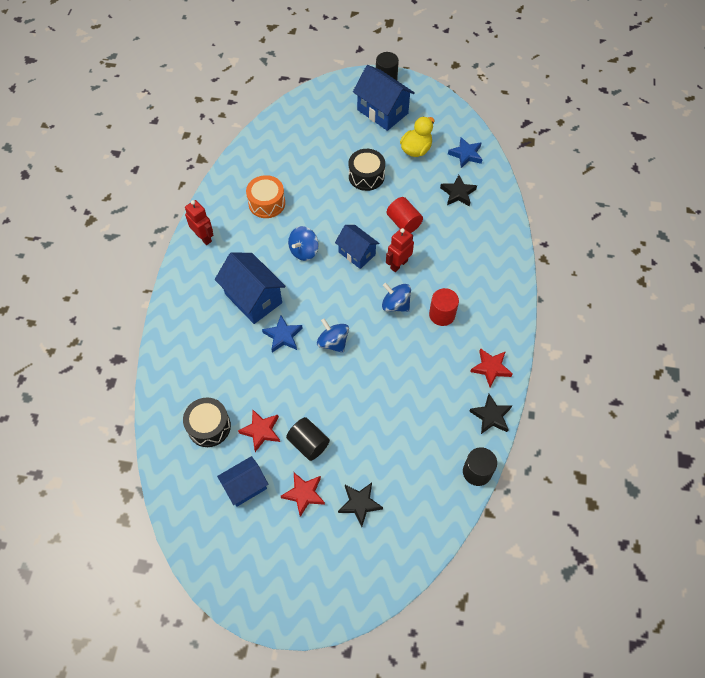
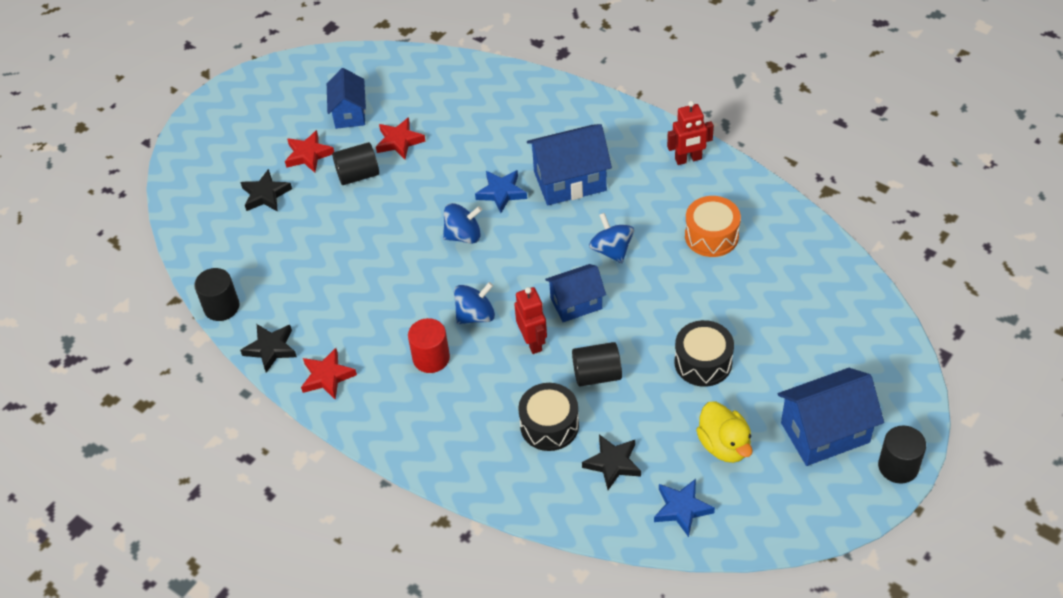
camera: 120 degrees right, 10 degrees down
(209, 426) = (433, 102): black drum -> black drum (549, 425)
(404, 222) = (597, 375): red cylinder -> black cylinder

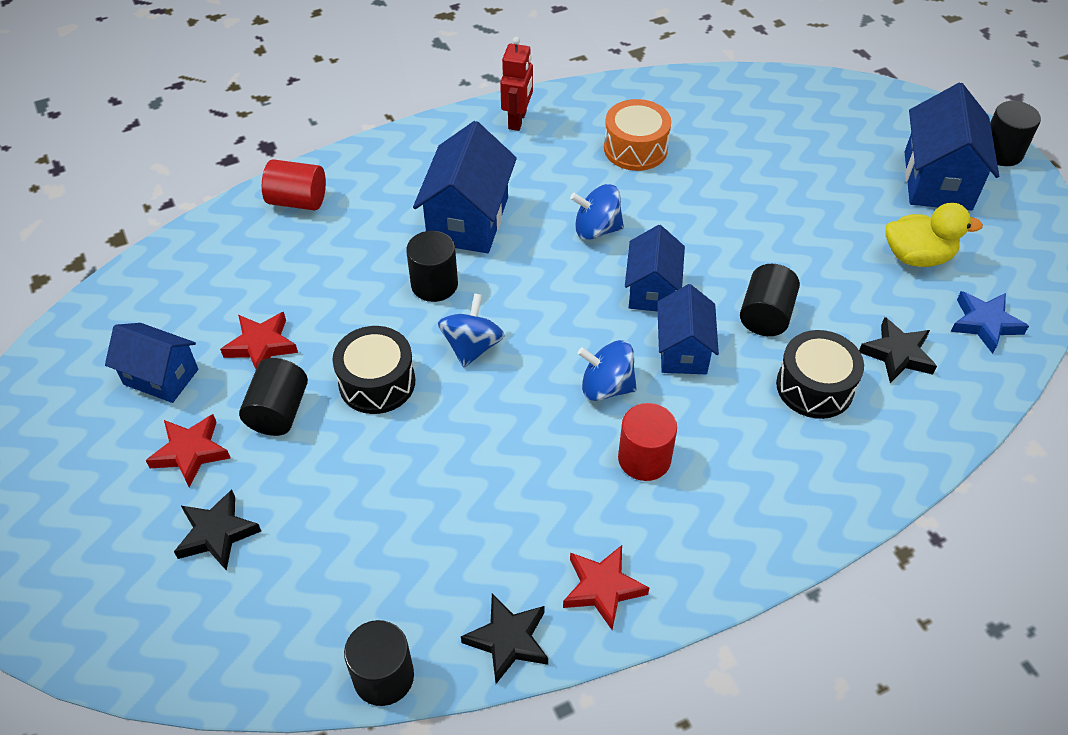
camera: 65 degrees left, 0 degrees up
(475, 315) = (606, 387): blue spinning top -> blue spinning top turned 75 degrees counterclockwise
(501, 193) = (434, 284): blue star -> black cylinder
(524, 93) = (297, 201): none -> red cylinder
(533, 342) = (683, 350): red robot -> blue house
(703, 362) = (800, 226): black drum -> black drum (377, 382)

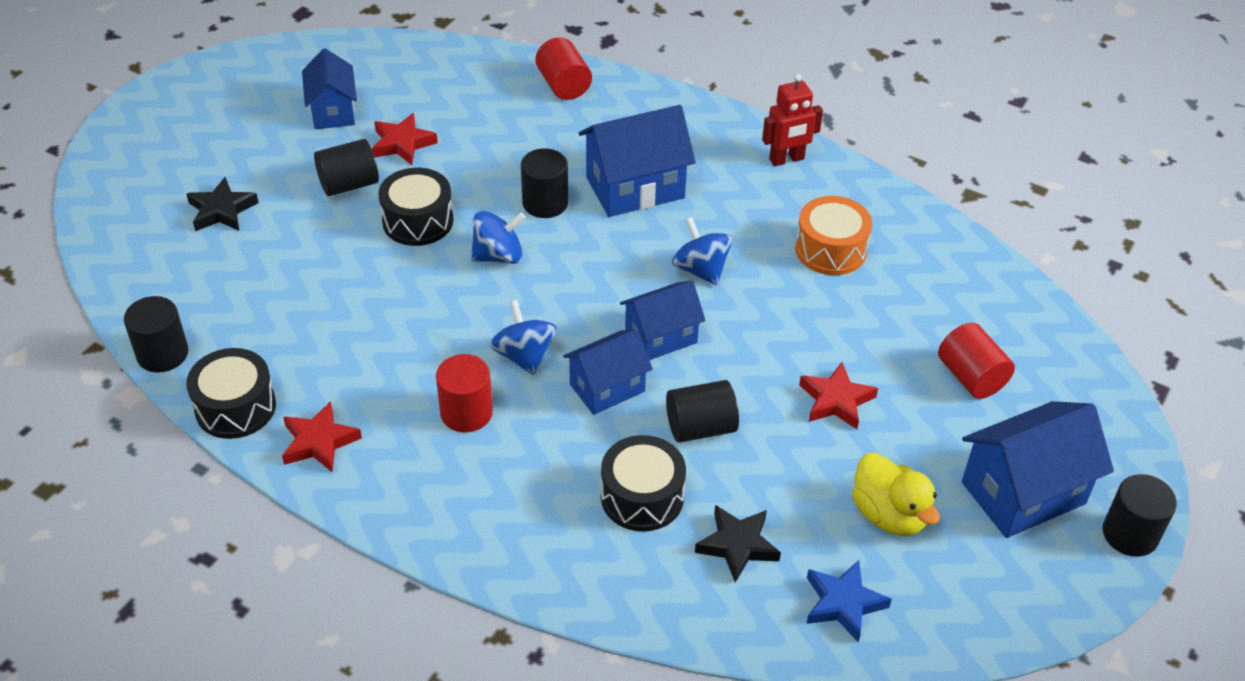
camera: 55 degrees right, 5 degrees down
(191, 452) = (279, 161): red star -> red star (836, 400)
(508, 640) = (235, 407): black star -> black drum
(816, 147) = (971, 377): none -> red cylinder

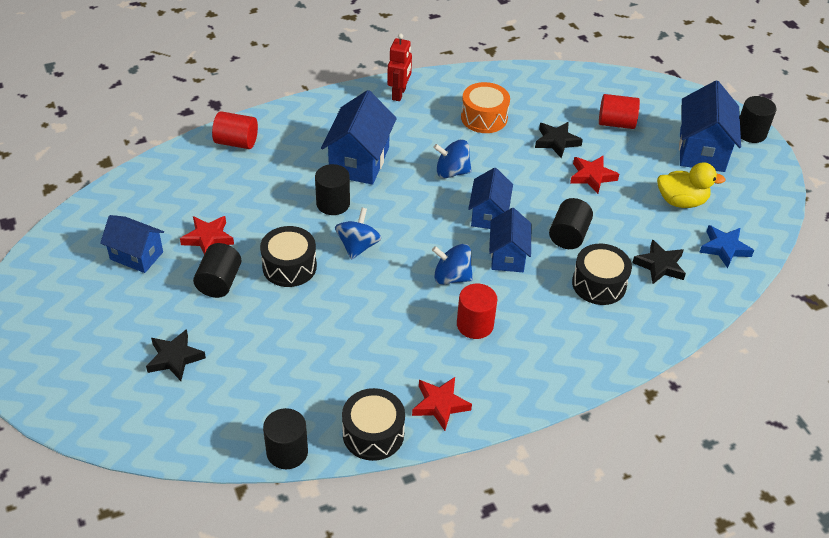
camera: 55 degrees left, 0 degrees up
(864, 336) = (556, 142): none -> black star

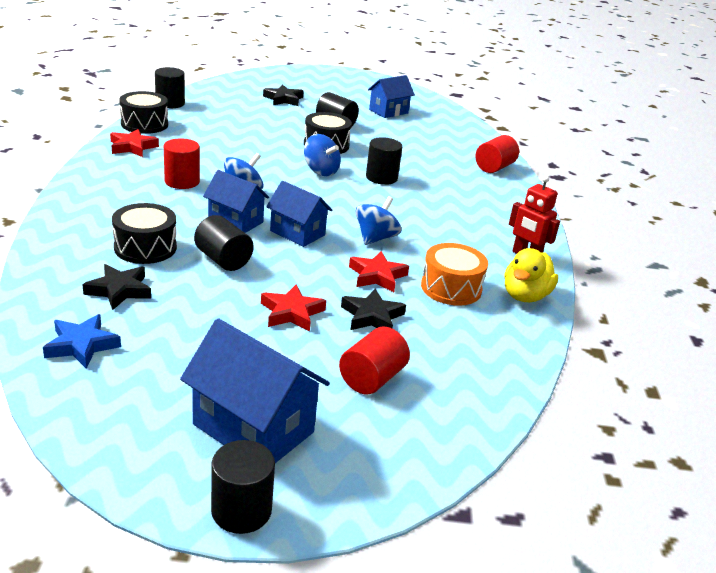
camera: 115 degrees right, 15 degrees down
(208, 238) = (384, 132): red star -> red star (377, 276)
(359, 161) = (429, 204): blue house -> none
(681, 201) = (185, 355): yellow duck -> yellow duck (525, 296)

